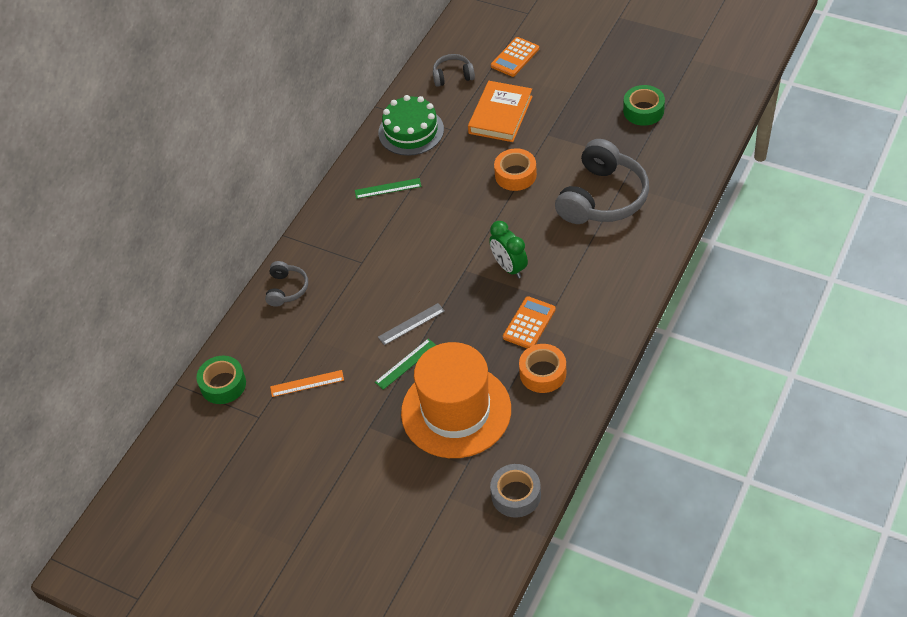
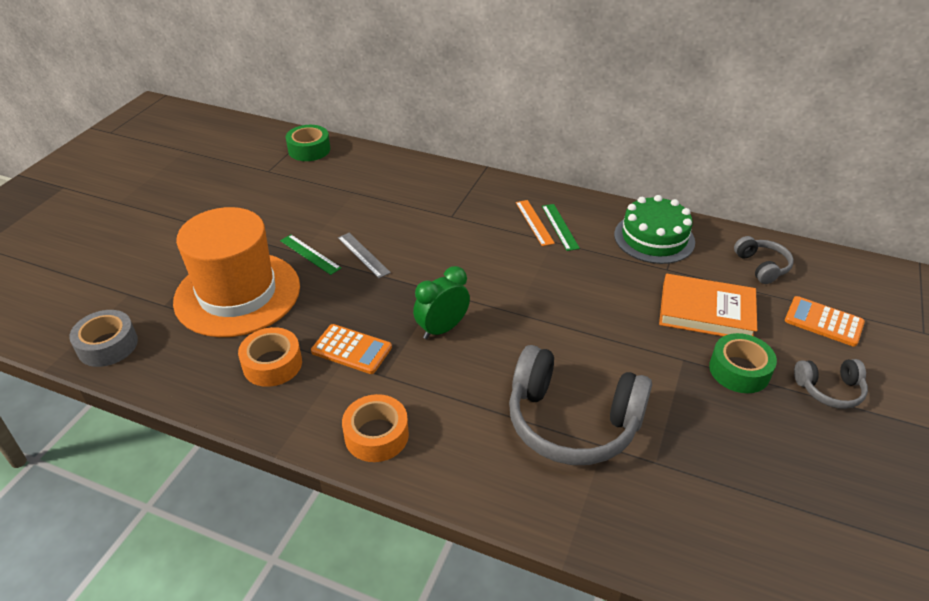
camera: 80 degrees right, 10 degrees down
(286, 289) = (417, 173): grey headphones -> grey headphones (829, 390)
(307, 383) = (299, 194): orange ruler -> orange ruler (534, 222)
(515, 175) = (600, 329): orange tape -> orange tape (376, 435)
(643, 111) = (770, 474): green tape -> green tape (739, 370)

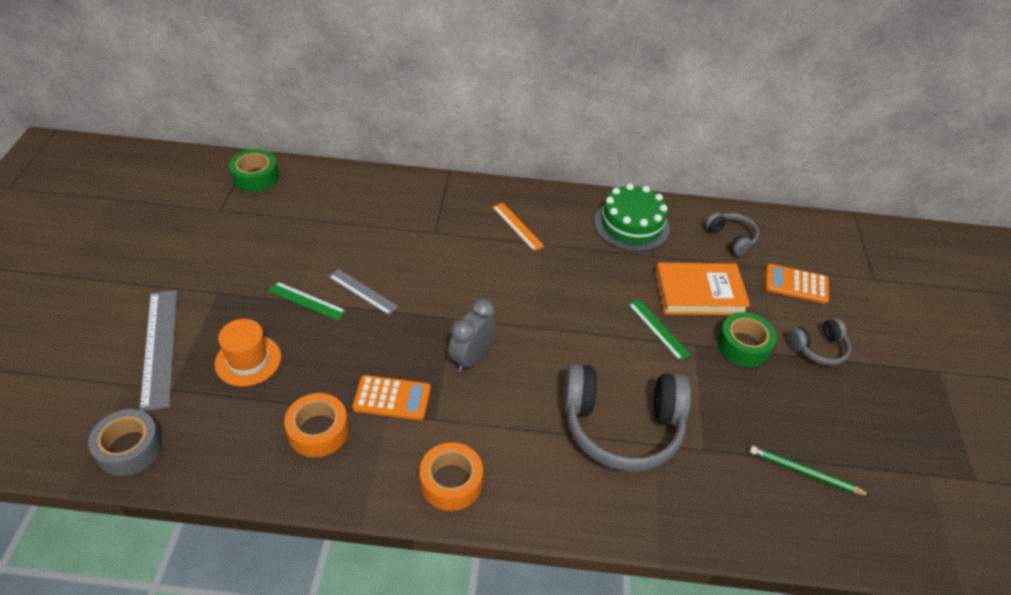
camera: 20 degrees left, 5 degrees up
(169, 270) = (159, 347): none -> grey ruler
(237, 293) = (248, 360): orange hat -> orange hat, size x0.49
(442, 329) = (471, 358): green clock -> grey clock
(560, 227) = (543, 227): green ruler -> green ruler (658, 329)
(769, 513) = (805, 473): none -> green pencil

